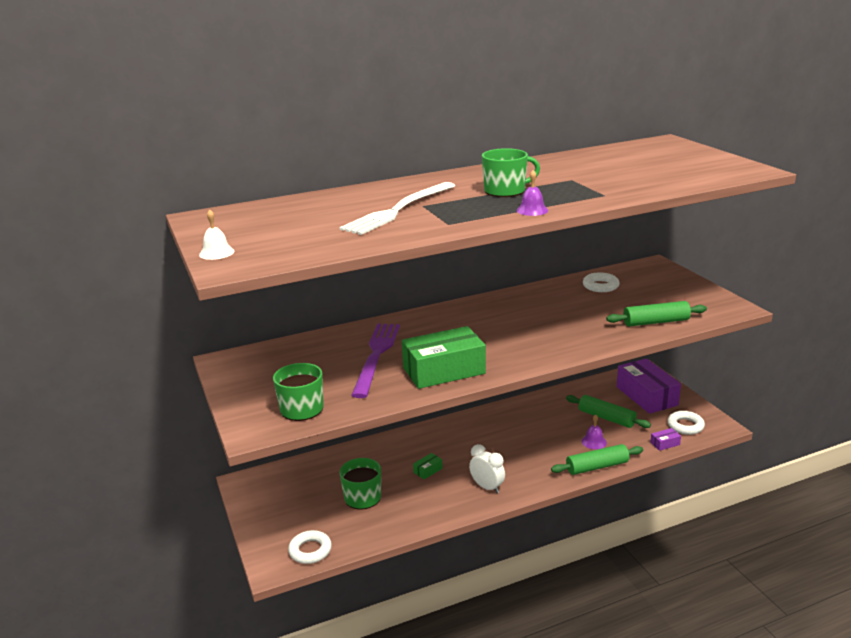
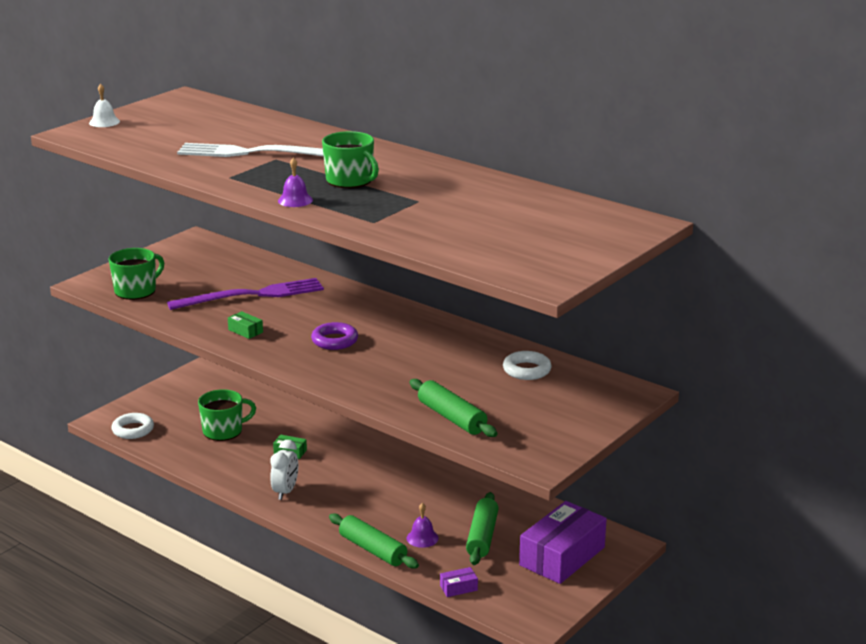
camera: 60 degrees right, 0 degrees up
(444, 371) = (245, 331): green box -> green box, size x0.40
(497, 338) = (334, 341): none -> purple ring
(665, 443) = (458, 588): purple box -> purple box turned 60 degrees counterclockwise
(685, 426) = (513, 597): white ring -> none

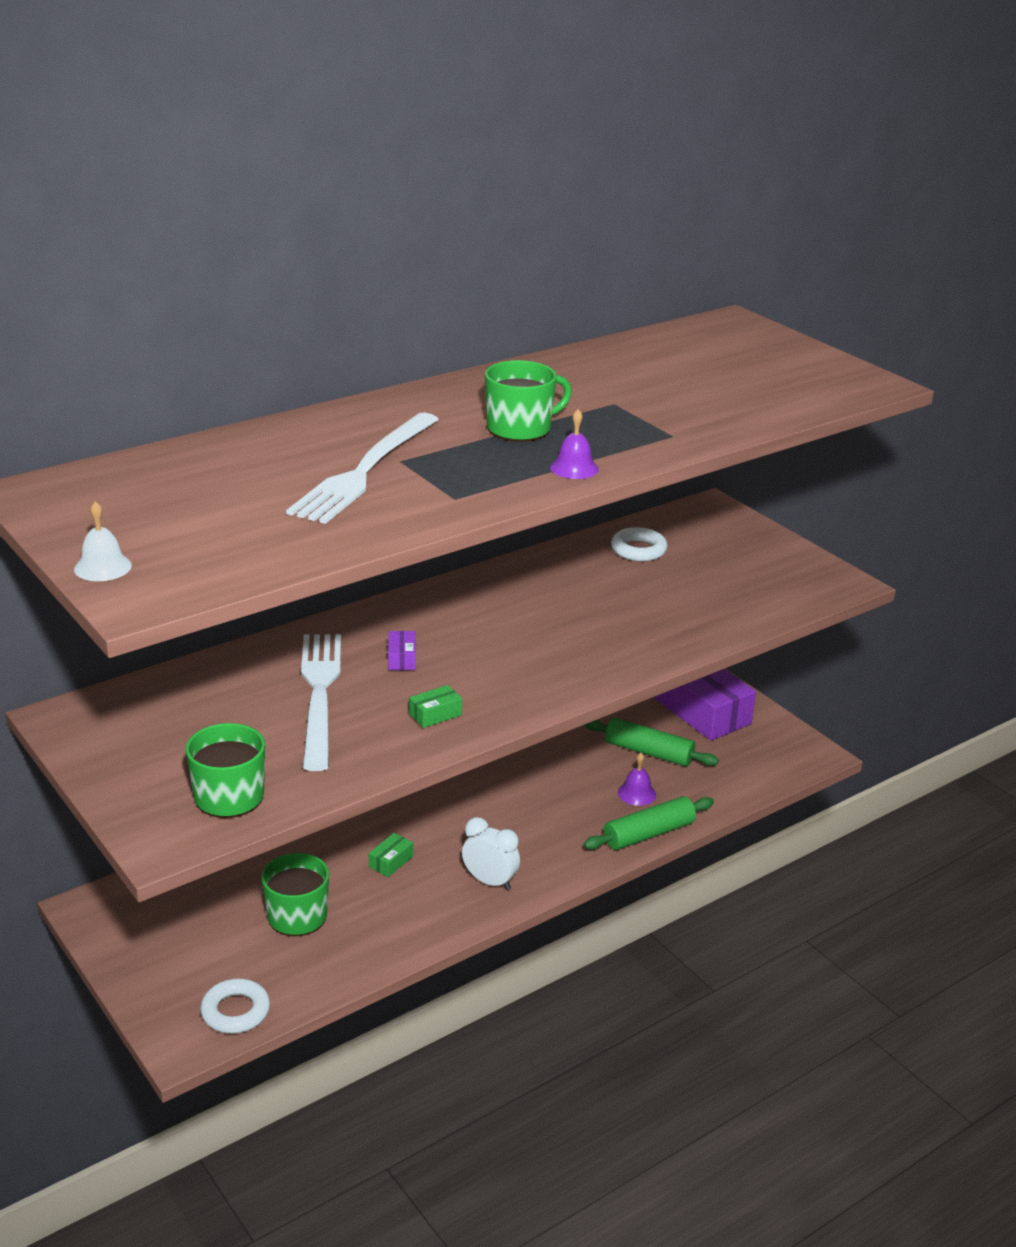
camera: 75 degrees left, 5 degrees up
(252, 295) = (319, 694): purple fork -> white fork
(334, 341) = (502, 652): purple ring -> none
(452, 418) = (733, 612): green rolling pin -> none
(458, 588) = (741, 788): purple box -> purple box (401, 658)

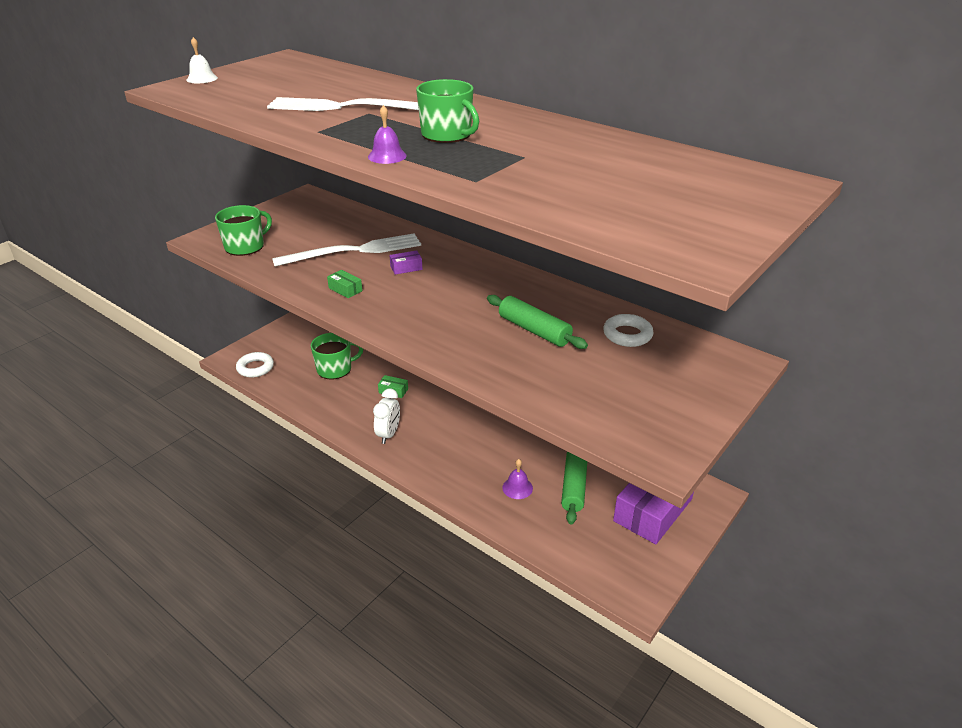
camera: 75 degrees right, 5 degrees up
(648, 834) = (471, 502): green rolling pin -> green rolling pin (534, 330)

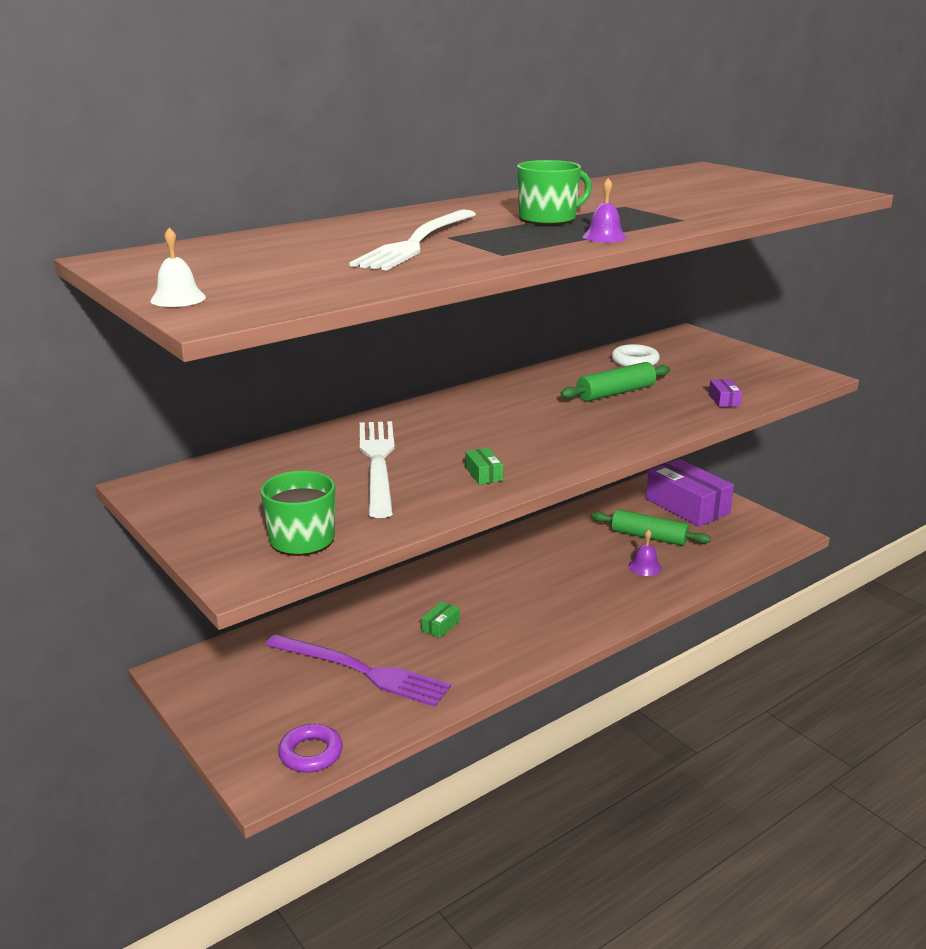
camera: 75 degrees left, 10 degrees down
(255, 368) = (311, 753): white ring -> purple ring
(335, 369) = (361, 671): green mug -> purple fork
(345, 289) = (483, 474): green box -> green box turned 75 degrees counterclockwise
(388, 434) = (529, 638): white clock -> none
(406, 268) = (447, 436): purple box -> purple box (724, 400)

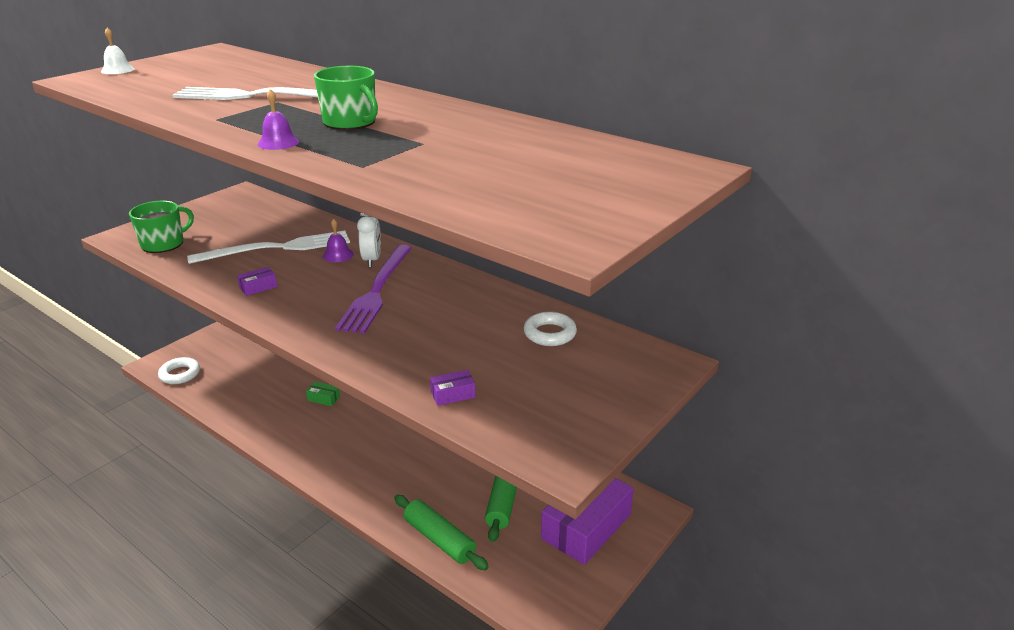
camera: 75 degrees right, 5 degrees up
(311, 753) = (180, 374): purple ring -> white ring
(361, 671) = (265, 375): purple fork -> purple fork (377, 290)
(448, 415) = (372, 260): none -> white clock
(483, 474) = (258, 287): green box -> purple box
(615, 393) = (450, 329): green rolling pin -> green rolling pin (439, 539)
(645, 567) = (441, 502): purple bell -> purple bell (338, 255)

